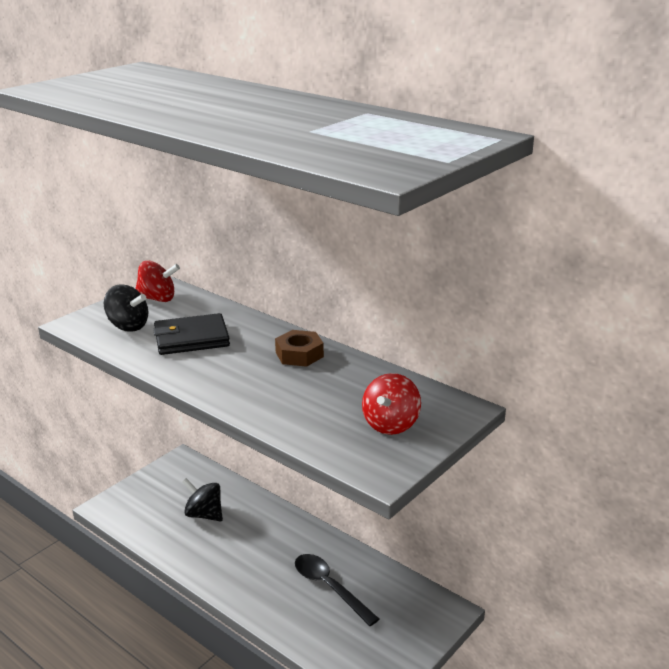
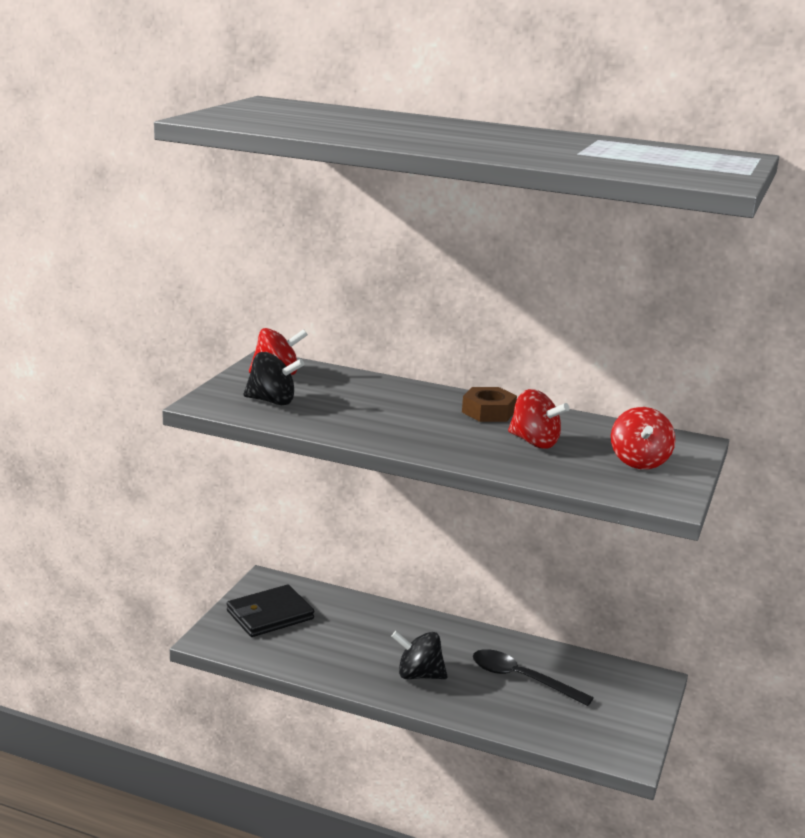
camera: 20 degrees left, 5 degrees down
(191, 338) = (357, 407): black wallet -> black wallet (270, 615)
(204, 514) = (334, 631): black spinning top -> black spinning top (419, 675)
(311, 391) = (534, 442): none -> red spinning top

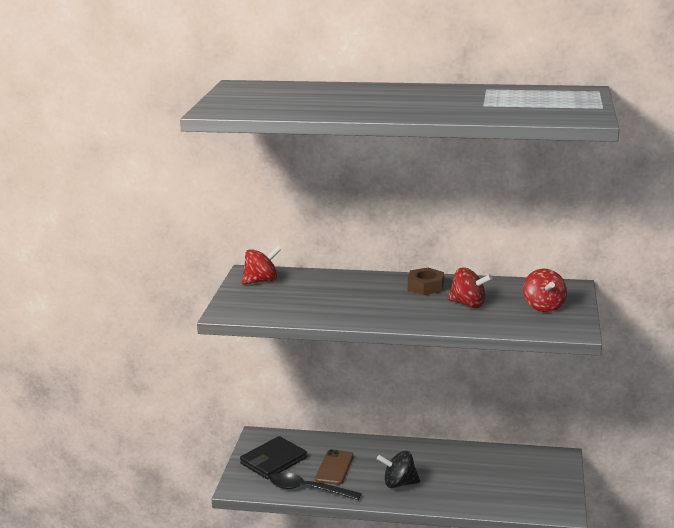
camera: 10 degrees left, 0 degrees up
(272, 401) = (271, 303): black spinning top -> none
(343, 638) = (334, 467): none -> brown phone
(521, 679) = (471, 473): black spoon -> black spoon (308, 489)

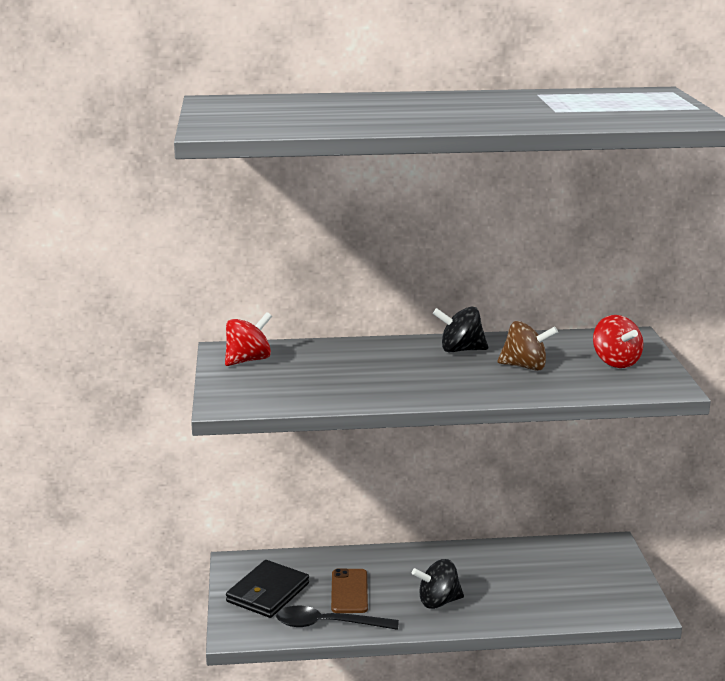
camera: 15 degrees left, 0 degrees up
(425, 287) = (460, 350): brown nut -> black spinning top
(468, 304) = (525, 366): red spinning top -> brown spinning top

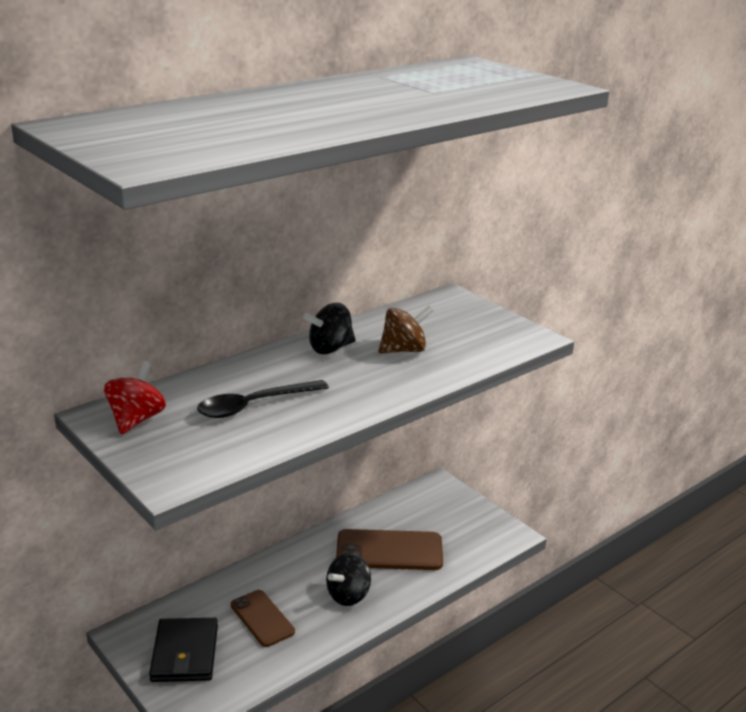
camera: 35 degrees left, 5 degrees up
(328, 624) = (271, 662): black spoon -> black spoon (254, 405)
(509, 582) = (389, 551): none -> brown phone
(615, 362) = (468, 325): red spinning top -> none

